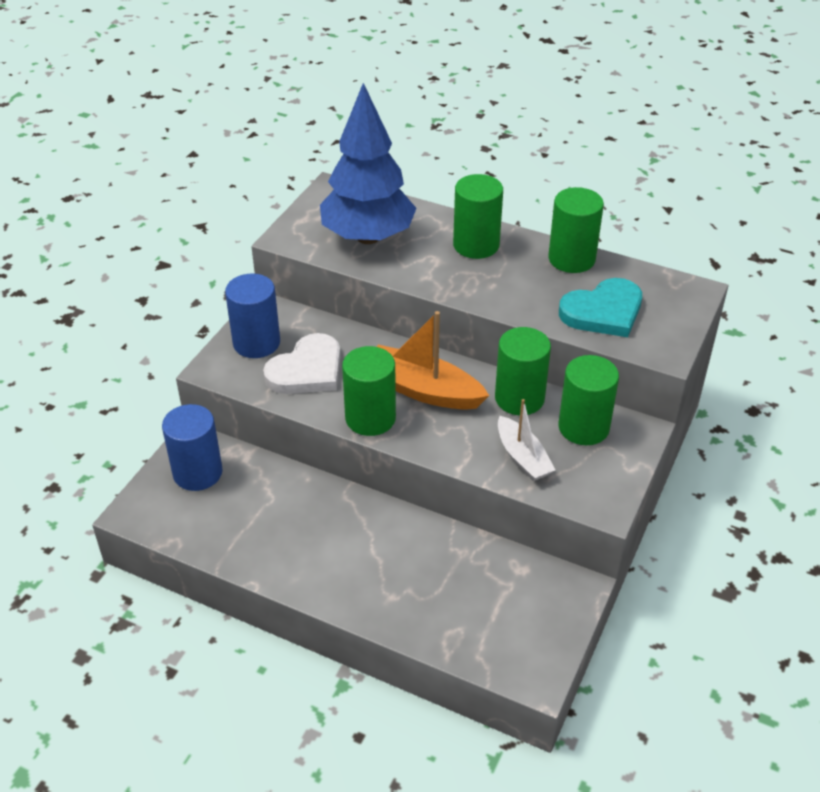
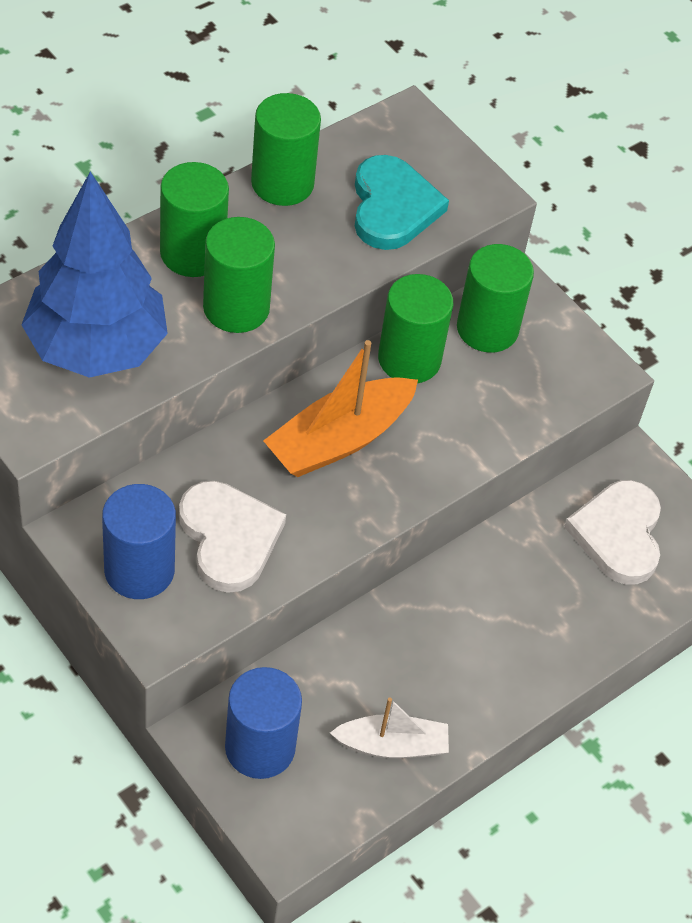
camera: 70 degrees left, 10 degrees up
(370, 418) = (355, 511): green cylinder -> green cylinder (236, 308)
(502, 601) = (618, 534): none -> white heart
(522, 457) = (500, 403): white boat -> white boat (392, 745)

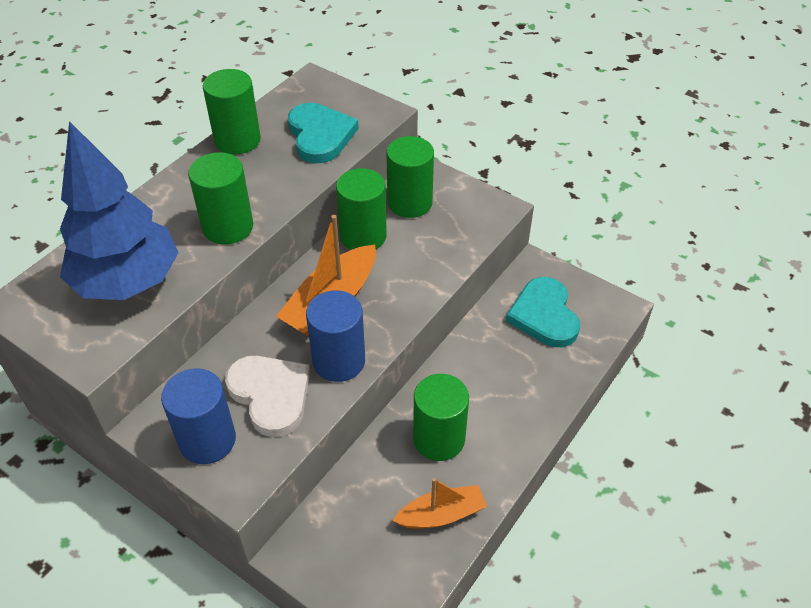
camera: 10 degrees left, 5 degrees down
(192, 253) = (185, 200): green cylinder -> green cylinder (439, 439)
(260, 747) = (341, 549): blue cylinder -> blue cylinder (339, 361)
(392, 745) = (441, 514): white boat -> orange boat
(618, 534) = (544, 315): white heart -> turquoise heart

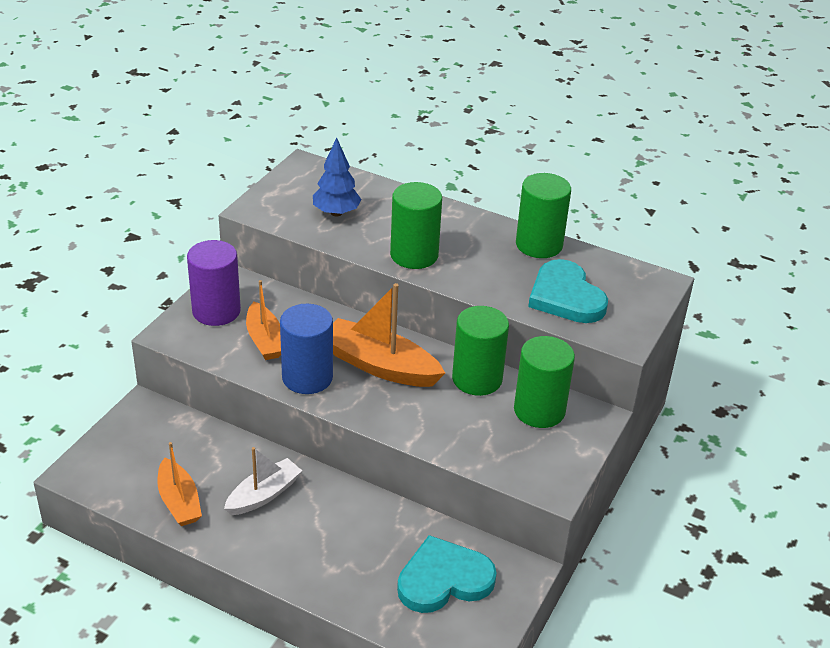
camera: 80 degrees right, 10 degrees down
(128, 282) = (336, 213): blue tree -> blue tree, size x0.51
(207, 440) = (216, 311): blue cylinder -> purple cylinder
(271, 395) = (264, 340): white heart -> orange boat
(320, 135) = (565, 297): turquoise heart -> turquoise heart turned 90 degrees clockwise
(439, 439) = (264, 495): green cylinder -> white boat

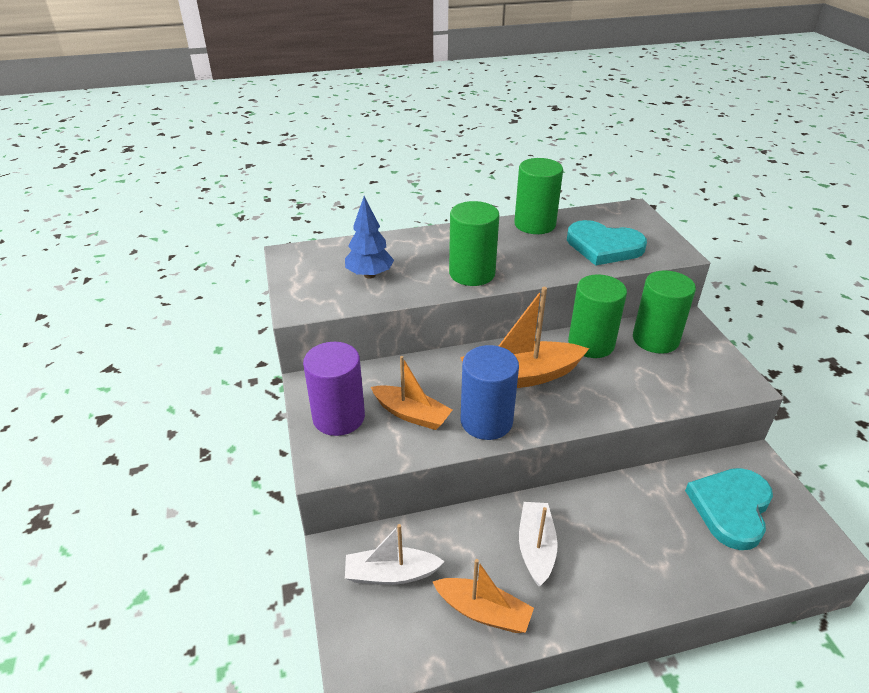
camera: 40 degrees left, 0 degrees up
(155, 441) = (391, 574): none -> white boat

